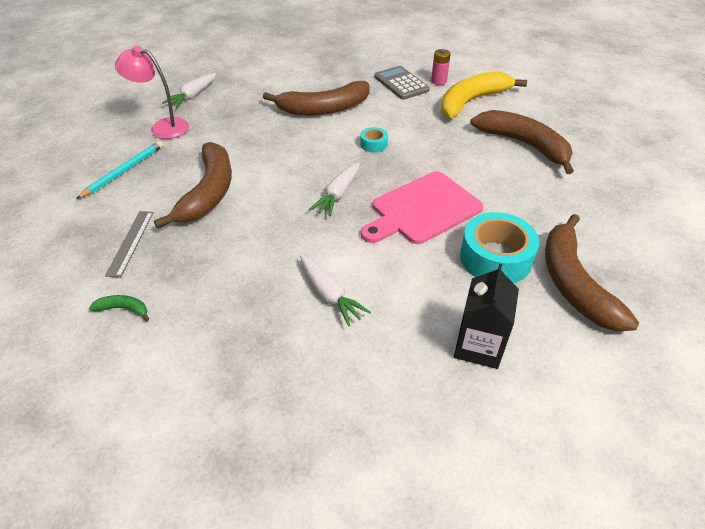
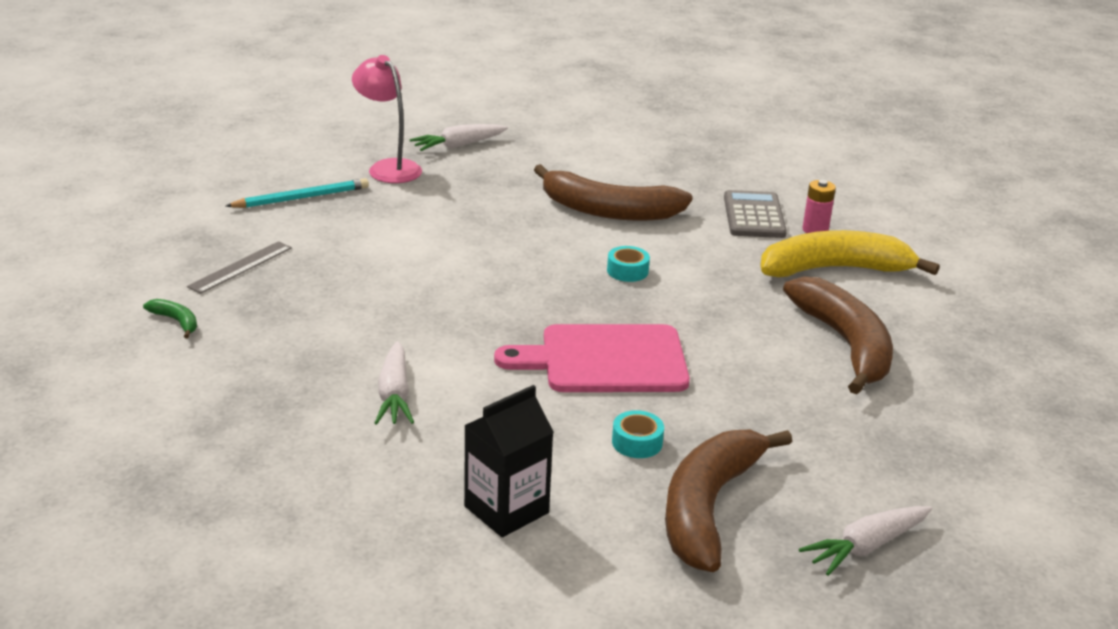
camera: 30 degrees right, 15 degrees down
(209, 192) = (370, 250): brown banana -> none
(338, 194) = (517, 306): white carrot -> white carrot (866, 547)
(495, 258) = (637, 442): turquoise tape -> turquoise tape, size x0.47

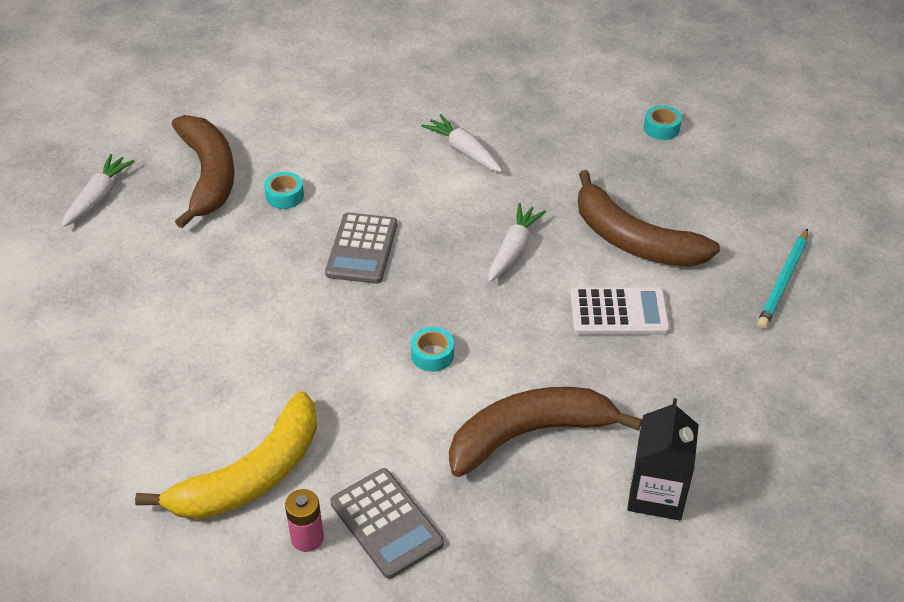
camera: 145 degrees right, 15 degrees up
(176, 321) = (661, 128): green banana -> turquoise tape
(240, 267) = (701, 188): grey ruler -> none
(388, 168) = (787, 369): pink lamp -> none
(449, 233) = (618, 312): none -> white calculator
(459, 145) = (785, 453): white carrot -> white carrot (513, 250)
(506, 509) = (321, 120): black carton -> black carton (656, 494)
(605, 360) = (362, 249): pink cutting board -> grey calculator
(845, 344) = (191, 370): brown banana -> brown banana (634, 240)

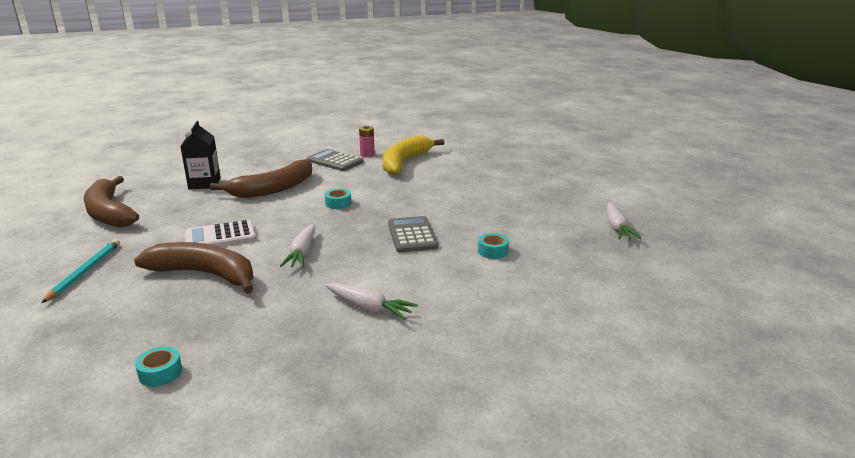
camera: 160 degrees right, 20 degrees down
(208, 176) = (562, 252): brown banana -> brown banana (109, 213)

